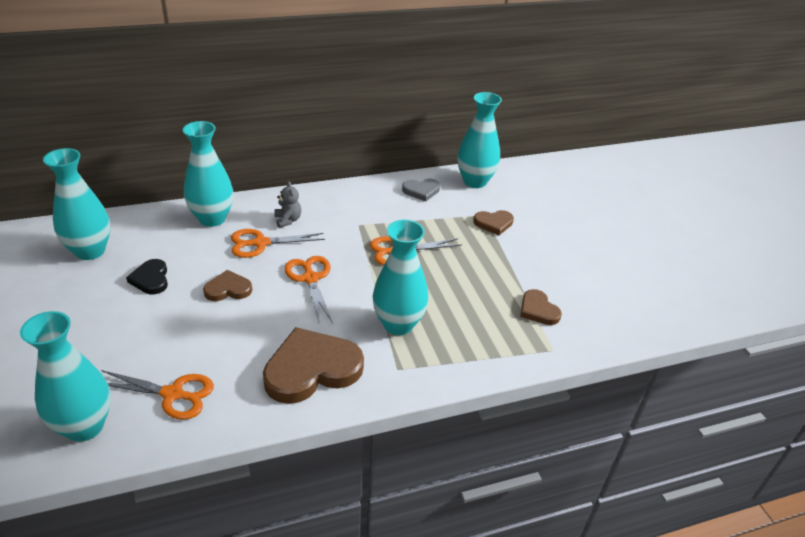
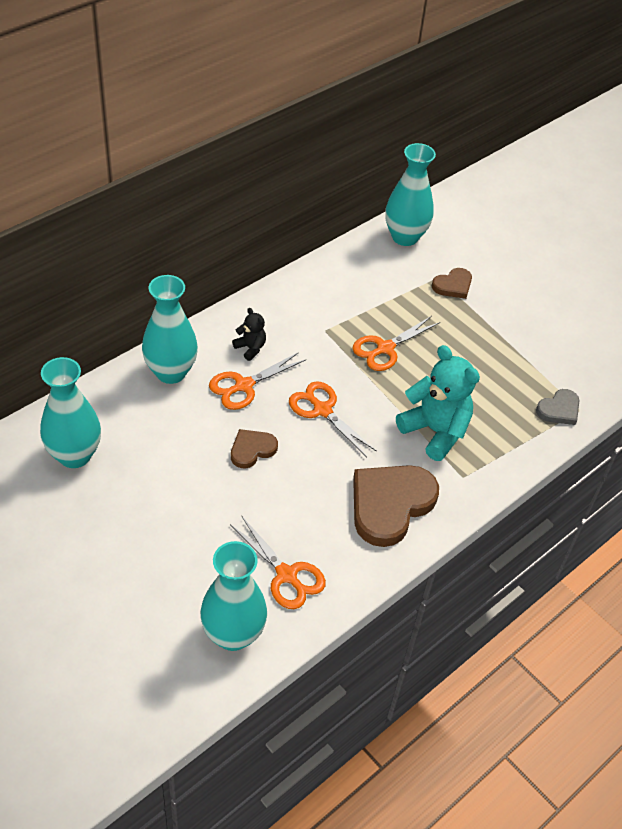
camera: 25 degrees left, 10 degrees up
(151, 279) = (166, 465): black heart -> none
(173, 394) = (286, 575): orange scissors -> orange scissors turned 60 degrees clockwise
(288, 220) = (250, 348): grey teddy bear -> black teddy bear
(398, 324) = (435, 431): turquoise vase -> turquoise teddy bear
(421, 191) = (359, 266): grey heart -> grey heart (559, 409)
(538, 310) = (546, 372): brown heart -> none

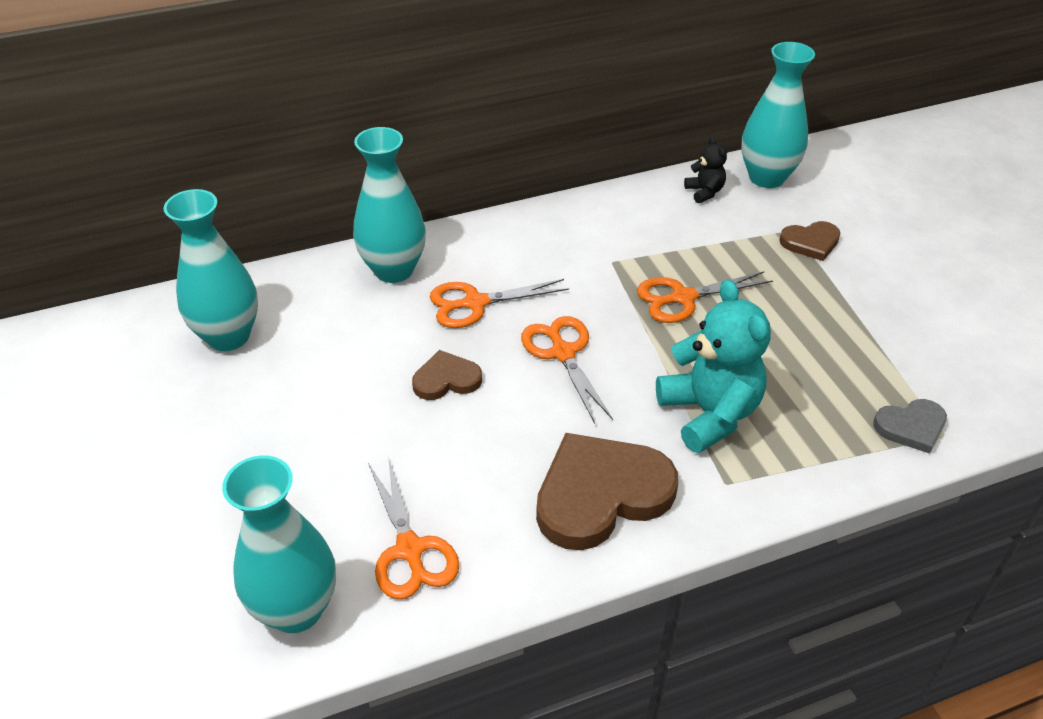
camera: 25 degrees right, 5 degrees down
(250, 348) = (505, 263): black teddy bear -> black teddy bear (704, 192)

